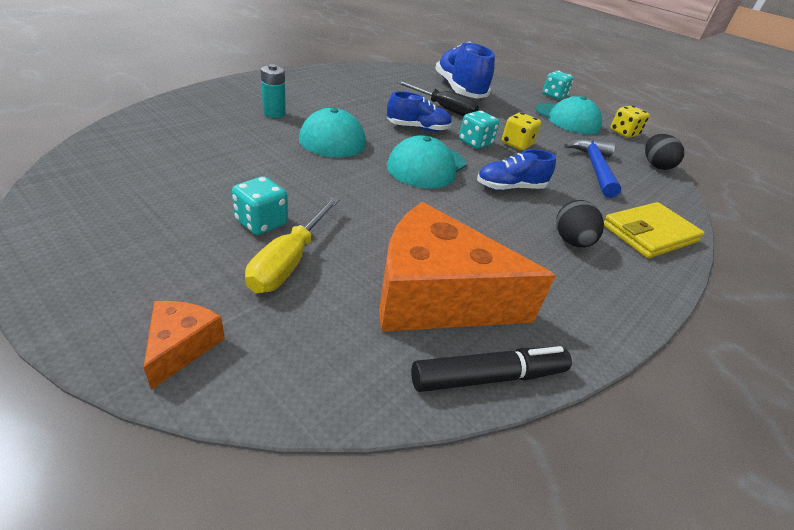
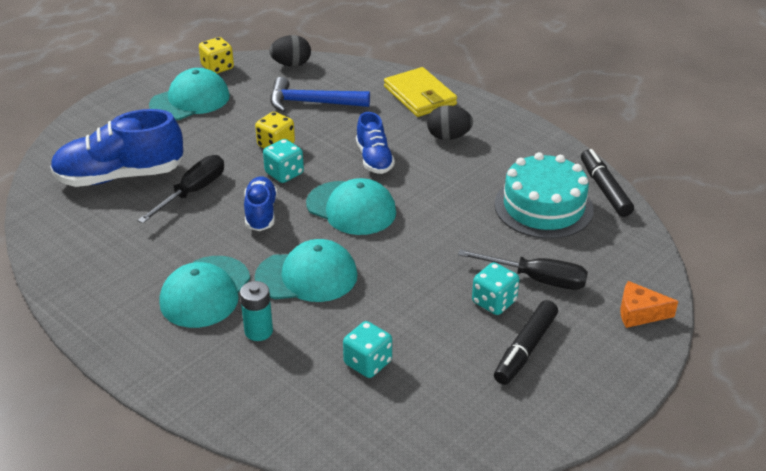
camera: 85 degrees left, 0 degrees up
(175, 230) = (525, 349): none -> black marker
(289, 261) = (537, 279): yellow screwdriver -> black screwdriver
(325, 102) = (205, 292): none -> turquoise cap
(436, 296) = (543, 207): orange cheese -> turquoise cake
(554, 96) = (114, 99): turquoise dice -> turquoise dice (368, 363)

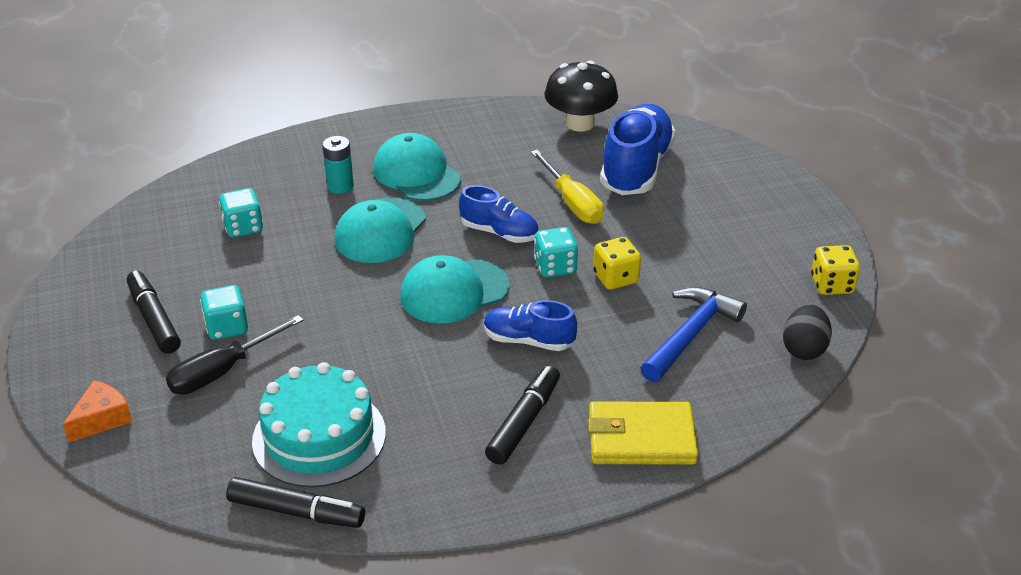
camera: 120 degrees right, 0 degrees up
(59, 227) = (580, 123): none -> black mushroom
(190, 100) = (760, 245): turquoise cap -> none
(192, 192) = (572, 202): black screwdriver -> yellow screwdriver
(448, 137) = (524, 422): black egg -> black marker

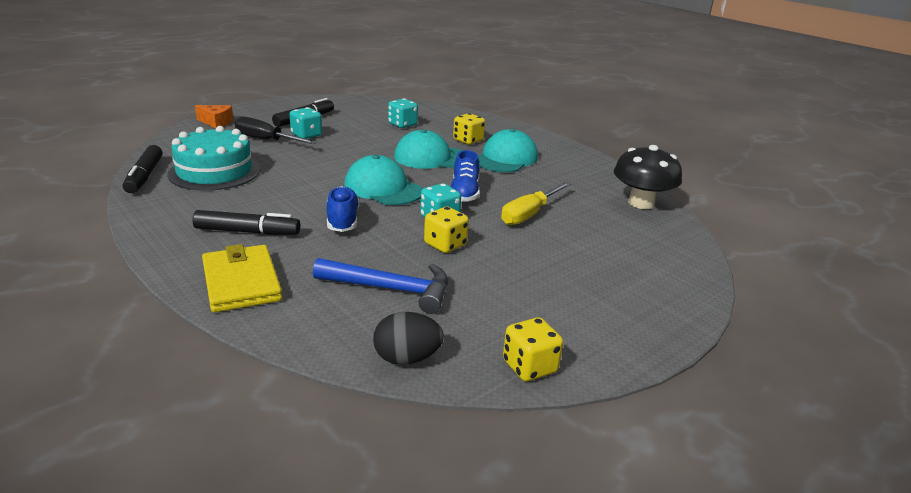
camera: 65 degrees right, 10 degrees down
(340, 186) = (468, 140): turquoise battery -> yellow dice
(636, 168) = (608, 234): blue shoe -> none

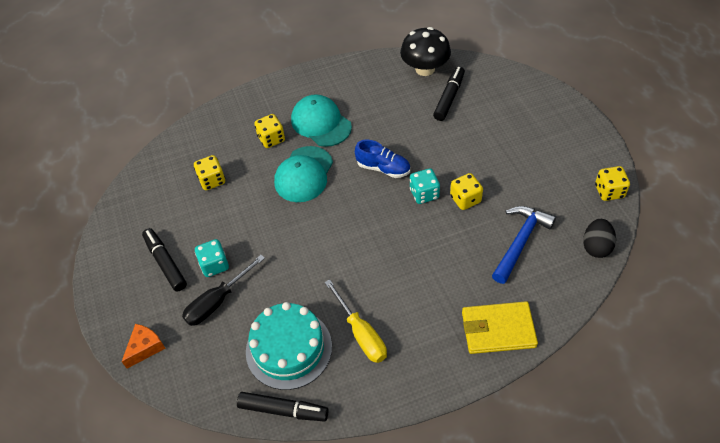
camera: 65 degrees left, 25 degrees up
(247, 232) = (420, 324): black marker -> black marker (449, 97)
(343, 221) = (414, 257): blue shoe -> none
(383, 188) = (360, 221): turquoise cap -> none
(402, 124) = (212, 180): turquoise dice -> yellow dice
(529, 214) = (428, 138): yellow screwdriver -> yellow screwdriver (361, 333)

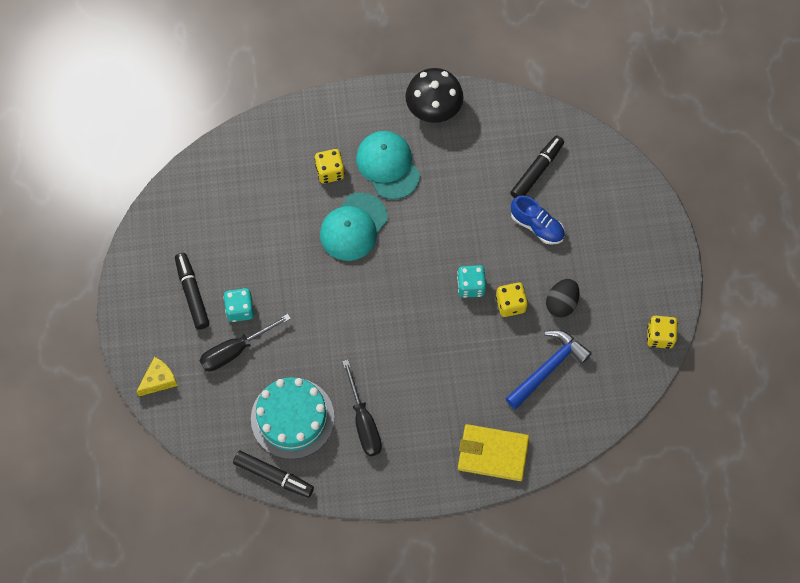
camera: 10 degrees right, 15 degrees up
(145, 348) = (159, 380): orange cheese -> yellow cheese
(212, 180) = (256, 207): yellow dice -> none
(361, 333) = (364, 421): yellow screwdriver -> black screwdriver
(383, 168) = (438, 243): blue shoe -> blue shoe (537, 226)
(425, 69) = (523, 123): black mushroom -> black mushroom (433, 109)
(596, 246) = (620, 394): black egg -> black egg (561, 303)

